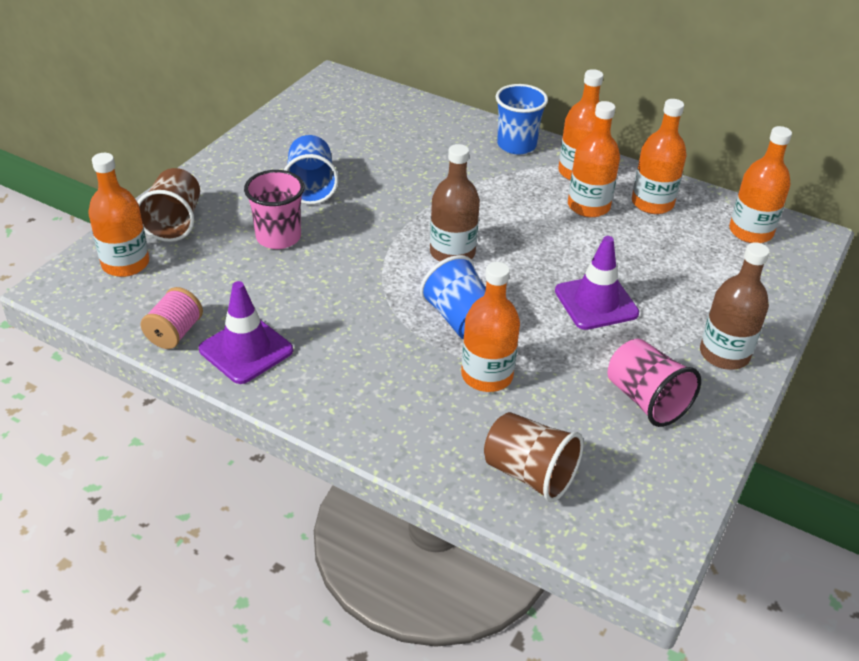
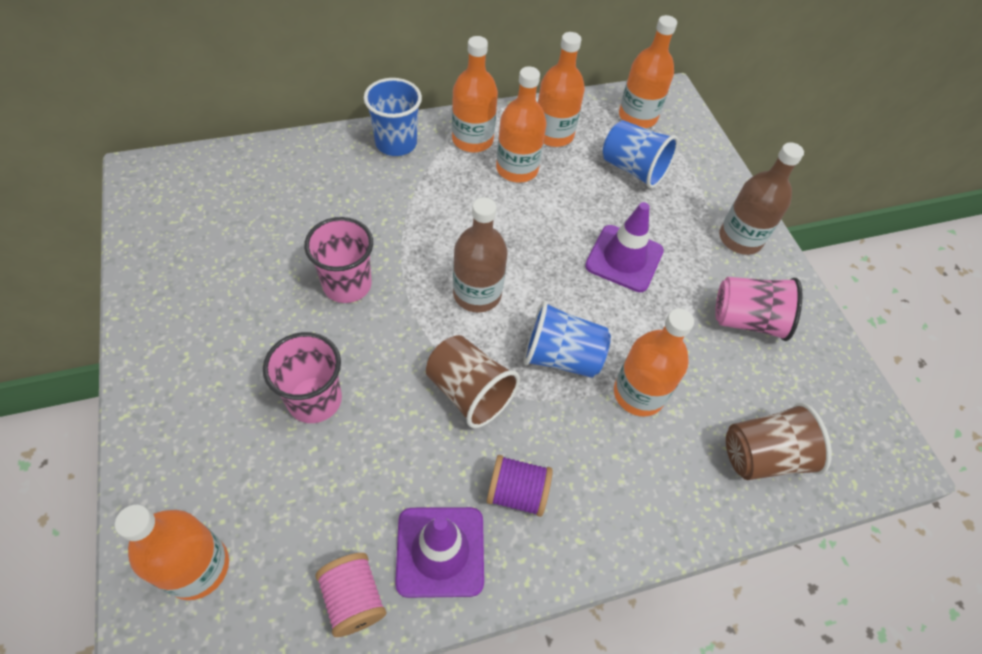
camera: 50 degrees left, 15 degrees up
(174, 222) = (187, 470): brown cup -> brown cup (469, 392)
(311, 187) = (275, 317): blue cup -> blue cup (633, 169)
(328, 360) = (517, 493): none -> purple spool
(375, 197) = (347, 285): none -> pink cup

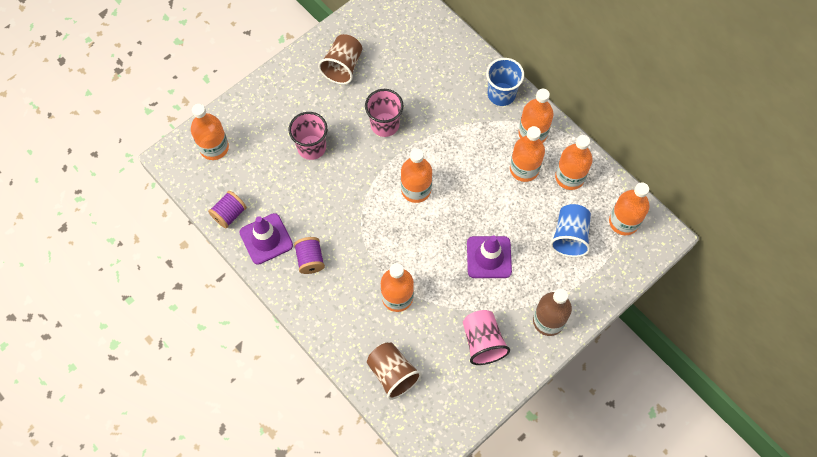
camera: 70 degrees right, 10 degrees up
(353, 599) = (229, 214): pink spool -> purple spool
(469, 392) = (353, 214): brown cup -> brown cup (343, 67)
(477, 294) = (416, 190): brown bottle -> orange bottle
(561, 356) = (399, 249): blue cup -> none

